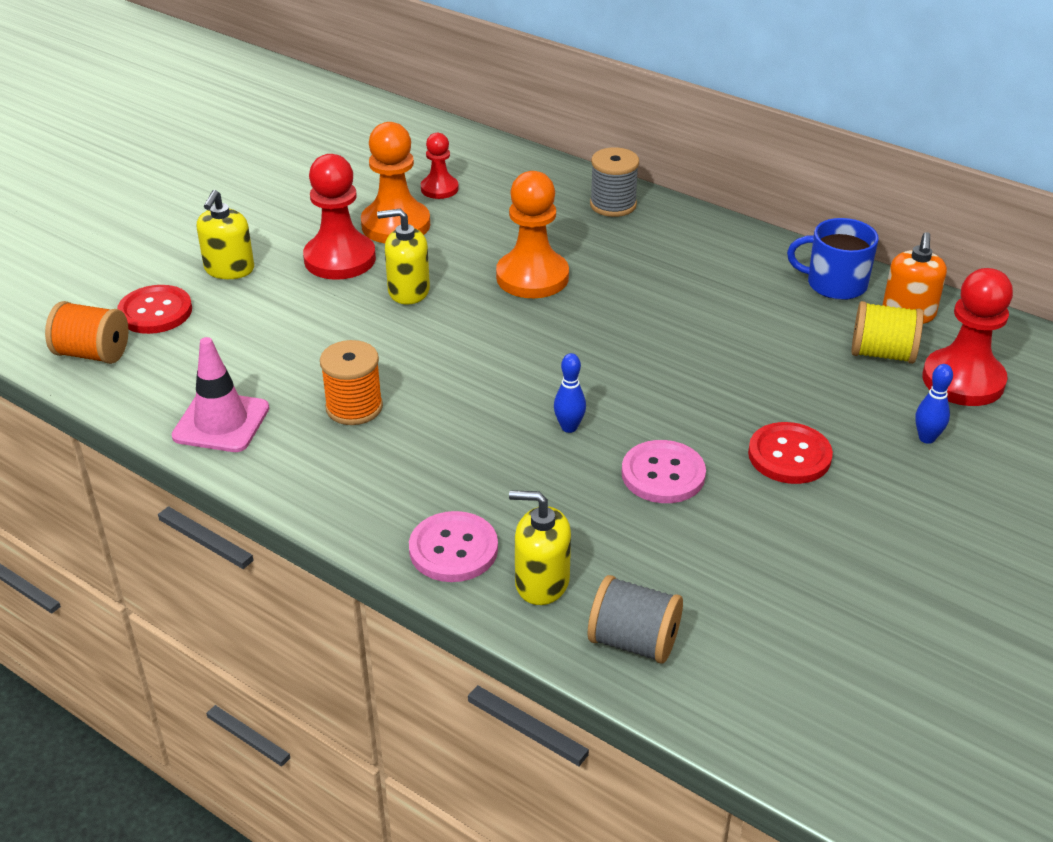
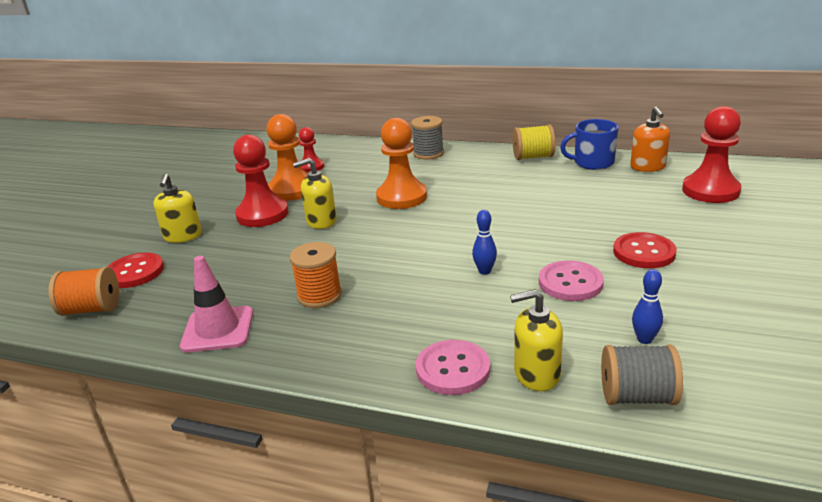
camera: 15 degrees left, 10 degrees down
(882, 354) = (651, 188): yellow spool -> yellow spool (533, 157)
(926, 438) = (718, 223): blue bowling pin -> blue bowling pin (644, 339)

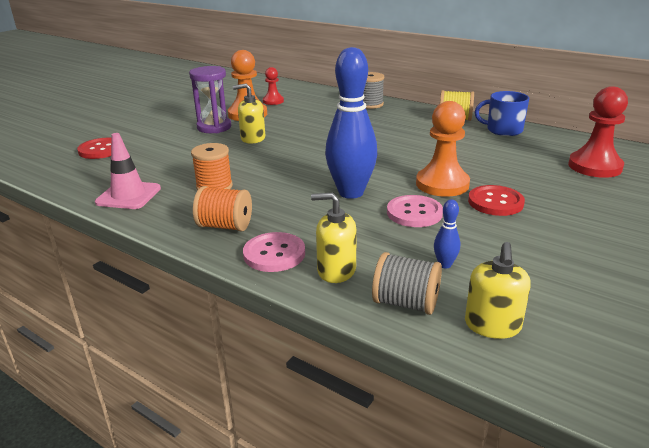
camera: 15 degrees right, 0 degrees up
(91, 309) = (57, 168): orange spool -> orange spool (225, 226)
(183, 236) = (149, 132): yellow soap dispenser -> yellow soap dispenser (492, 325)
(262, 214) = (214, 127): red pawn -> purple hourglass
(401, 197) = (325, 131): orange pawn -> orange pawn (442, 184)
(484, 271) = (351, 193): blue bowling pin -> blue bowling pin, size x2.44
(647, 167) = (550, 140): orange soap dispenser -> none

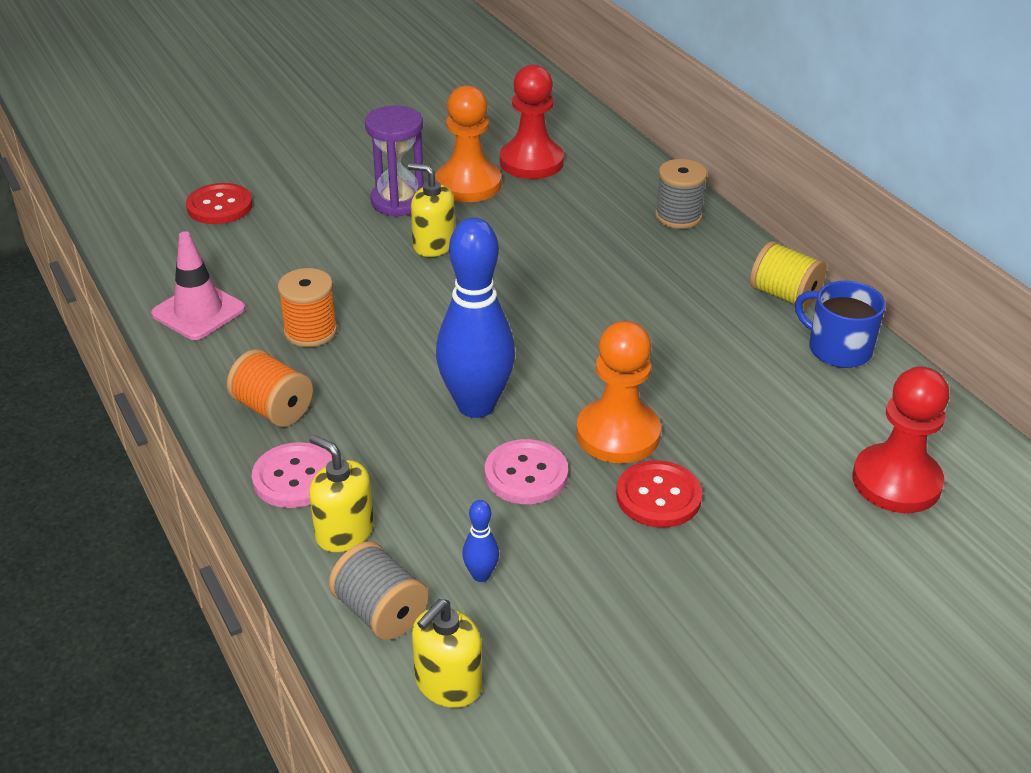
camera: 25 degrees right, 10 degrees up
(273, 101) = (531, 162): red pawn -> red pawn, size x1.75

